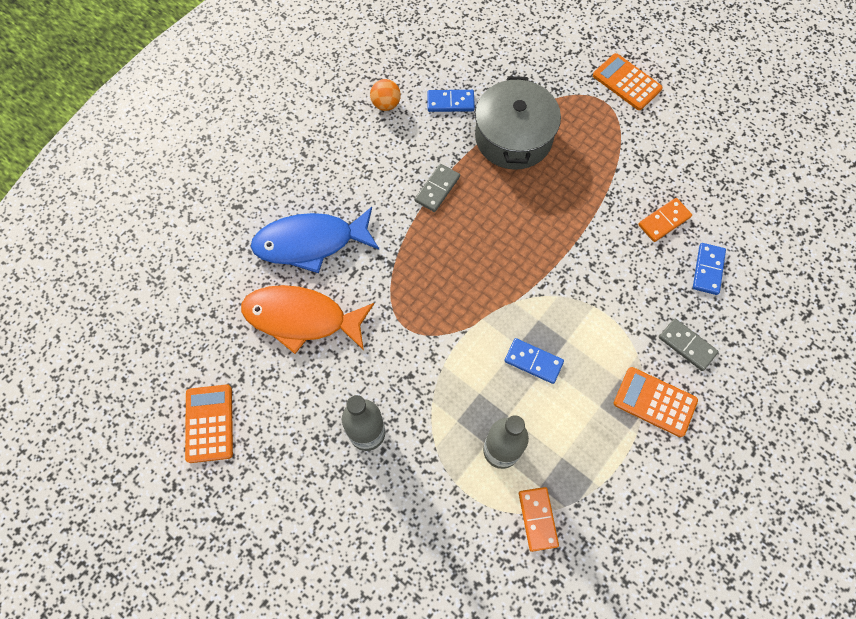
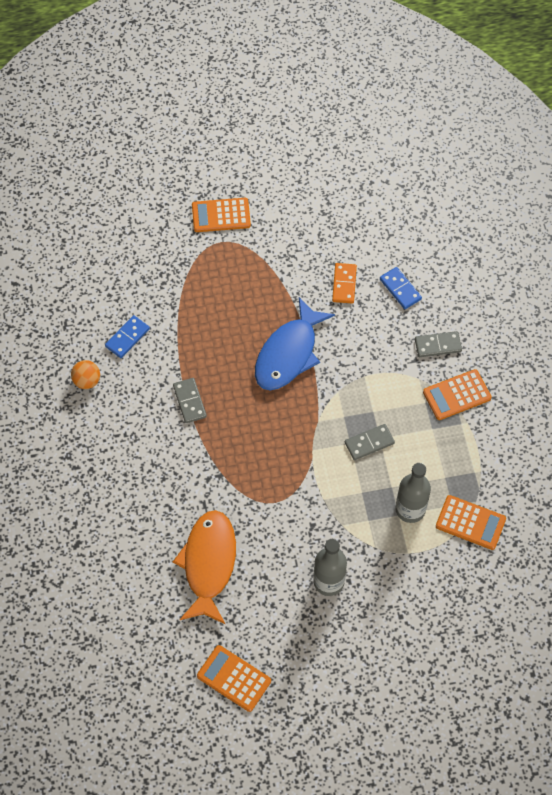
camera: 50 degrees left, 5 degrees down
(301, 318) = (208, 564): orange fish -> orange fish turned 135 degrees clockwise
(310, 243) = (154, 515): blue fish -> blue fish (289, 354)
(513, 137) = (195, 321): grey pot -> none
(533, 361) = (369, 443): blue domino -> grey domino
(538, 519) = (470, 522): orange domino -> orange calculator

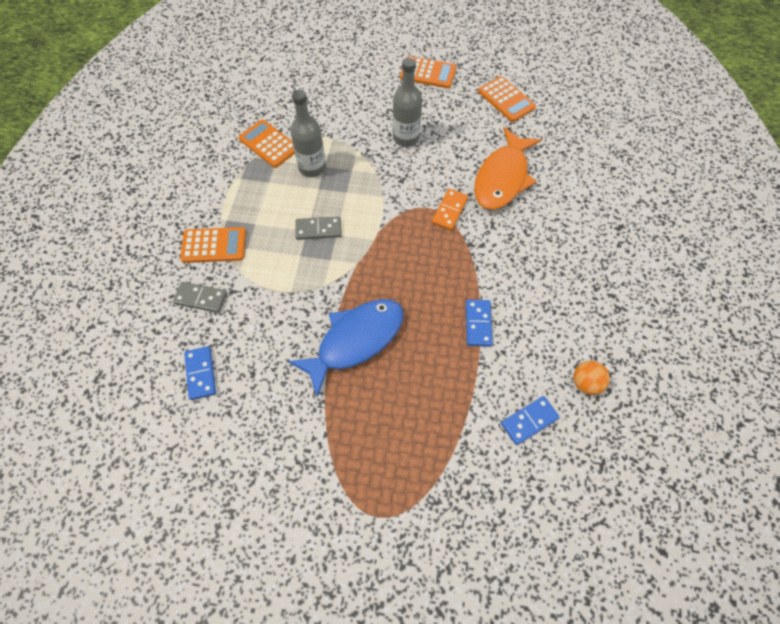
camera: 160 degrees left, 0 degrees up
(189, 401) = (478, 324): grey domino -> blue domino
(221, 215) = (362, 560): orange calculator -> orange calculator (428, 73)
(344, 284) = (257, 401): orange domino -> orange domino (449, 211)

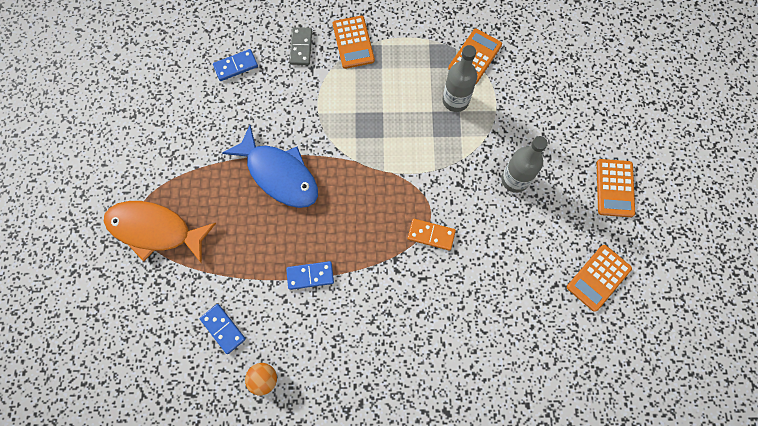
camera: 80 degrees right, 10 degrees up
(318, 229) = (386, 121): grey domino -> none
(502, 178) = (484, 283): orange fish -> orange fish (155, 230)

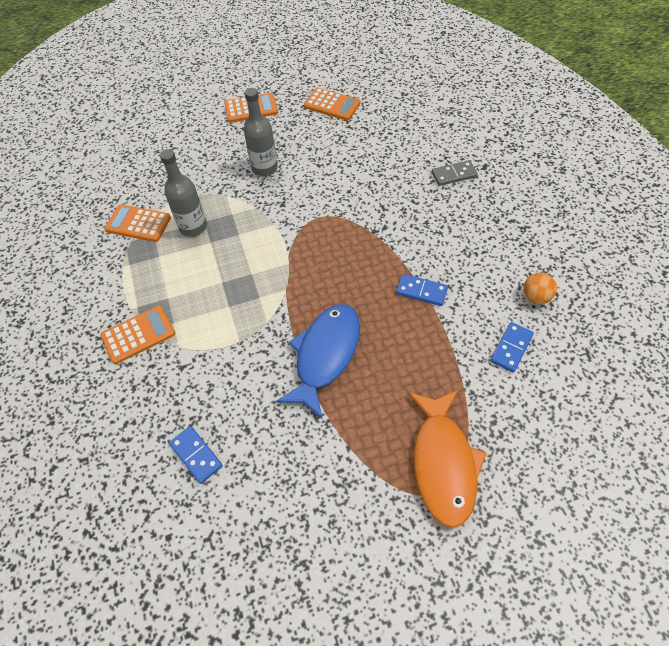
camera: 105 degrees left, 15 degrees down
(301, 47) = (154, 388): grey domino -> grey domino (454, 175)
(310, 276) = (421, 291): blue domino -> blue domino turned 45 degrees counterclockwise
(431, 235) = (340, 211): orange domino -> none

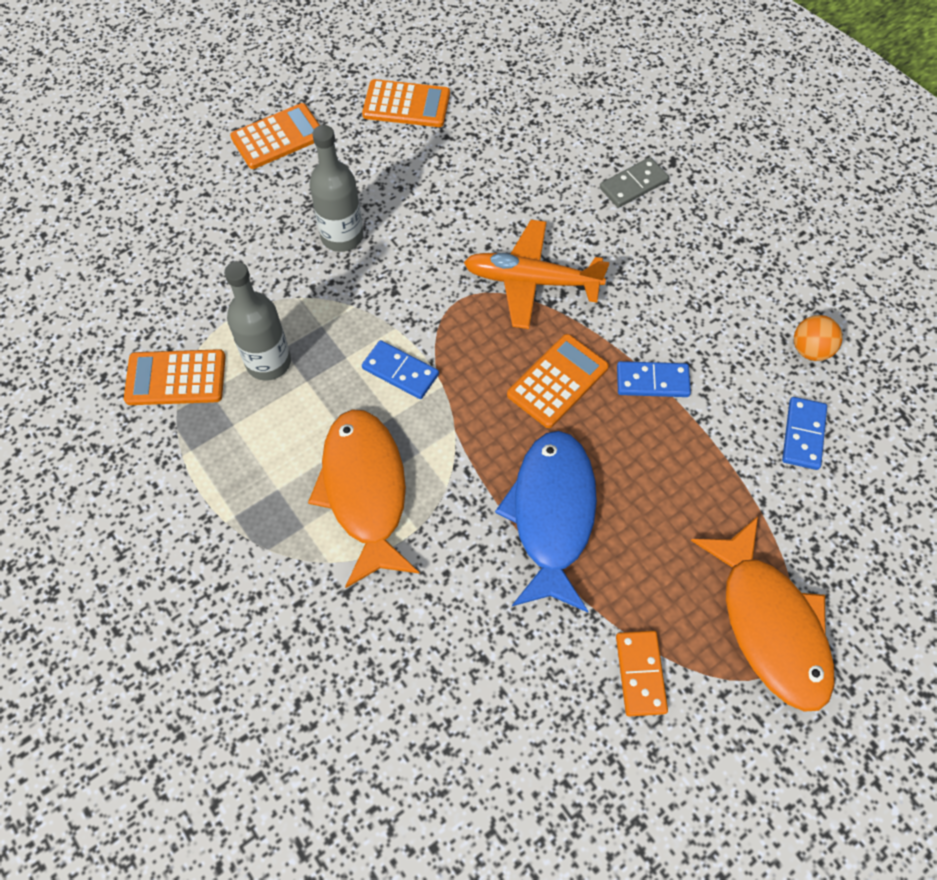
camera: 20 degrees left, 5 degrees up
(138, 335) = (256, 560): orange calculator -> orange calculator (557, 381)
(196, 455) = (424, 718): blue domino -> blue domino (400, 372)
(217, 312) = (365, 491): none -> orange fish
(343, 468) = (640, 674): none -> orange domino
(367, 216) = (531, 281): none -> orange plane

